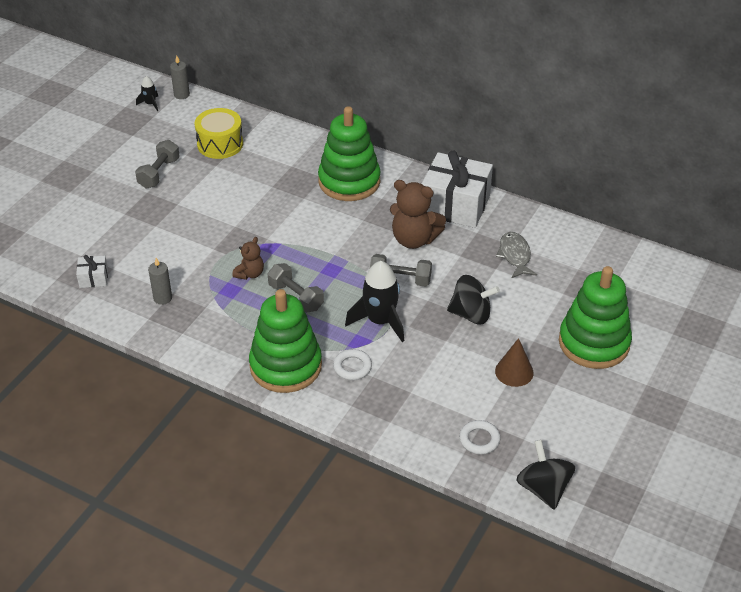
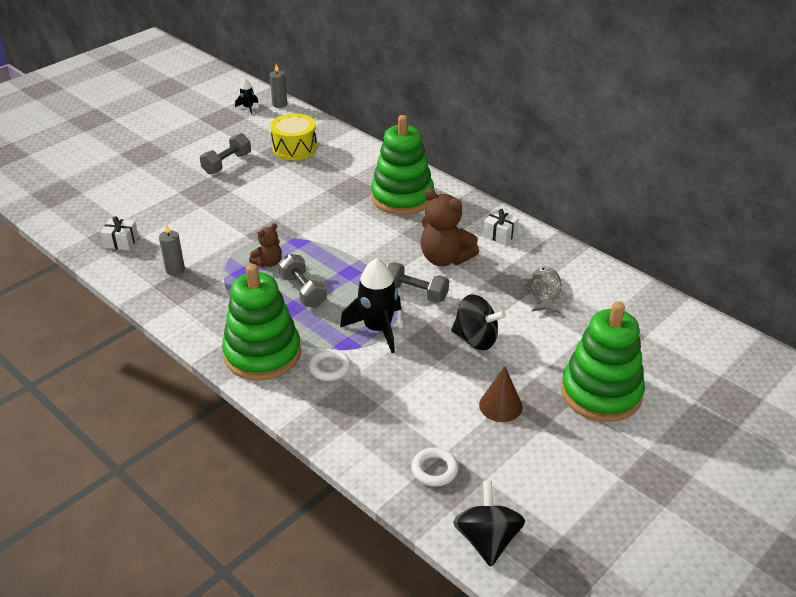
camera: 15 degrees right, 5 degrees down
(455, 205) = (500, 234): white gift -> white gift, size x0.44

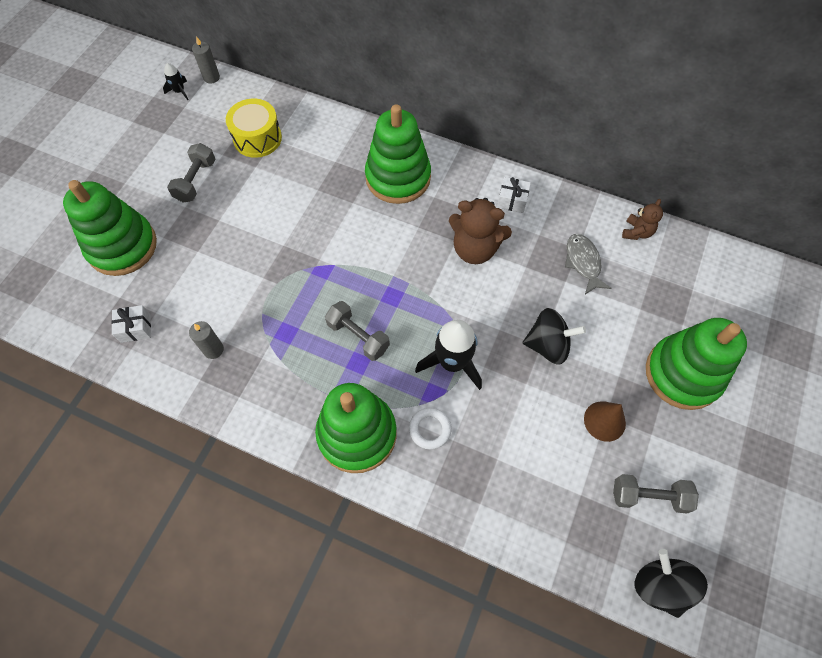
camera: 20 degrees left, 25 degrees up
(142, 190) = (122, 246): none -> green stacking toy
(268, 262) = (305, 309): brown teddy bear -> brown teddy bear (637, 232)
(415, 293) = (467, 304): grey dumbbell -> grey dumbbell (649, 496)
(434, 470) = (580, 521): white ring -> none

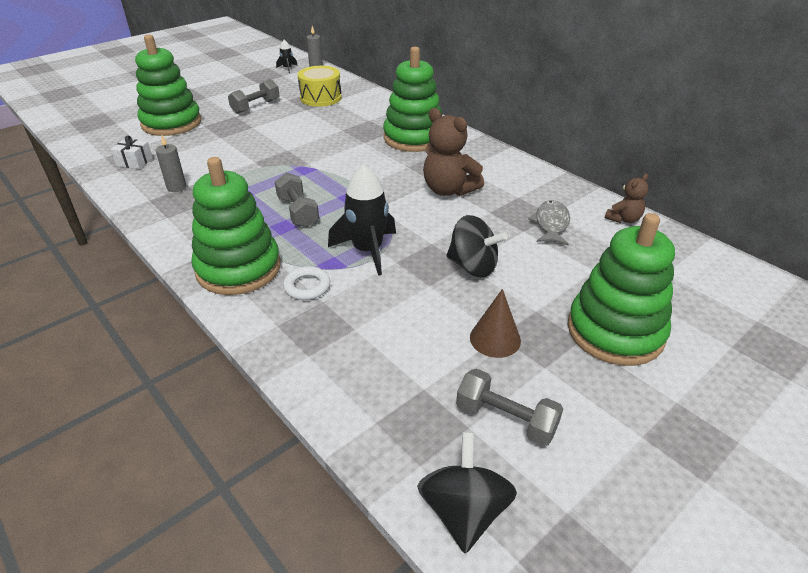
camera: 25 degrees right, 25 degrees down
(512, 200) = (507, 172): white gift -> none

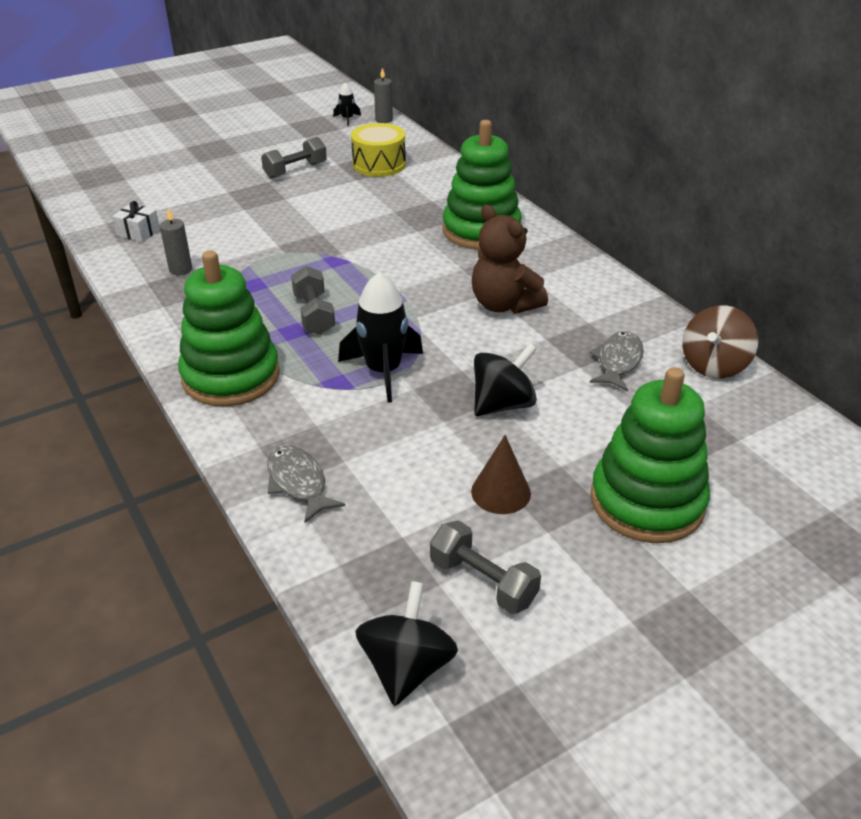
camera: 10 degrees right, 0 degrees up
(171, 123) = (190, 185): green stacking toy -> none
(307, 286) = (303, 406): white ring -> none
(320, 353) = (298, 483): none -> grey fish
(473, 266) = (502, 404): black spinning top -> black spinning top turned 75 degrees counterclockwise
(623, 219) = (714, 365): brown teddy bear -> brown spinning top

